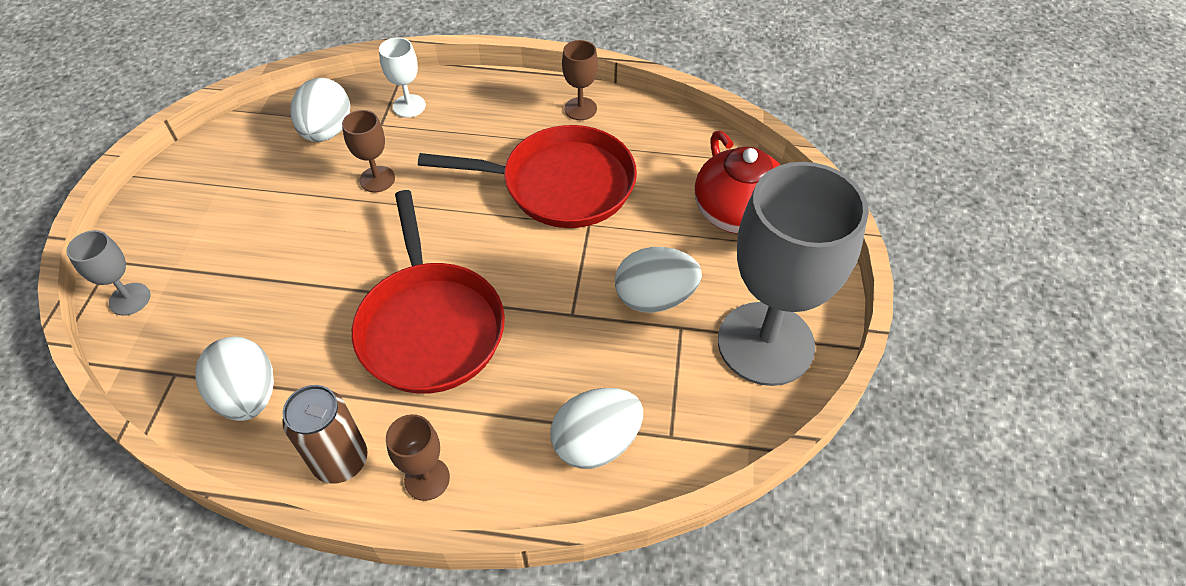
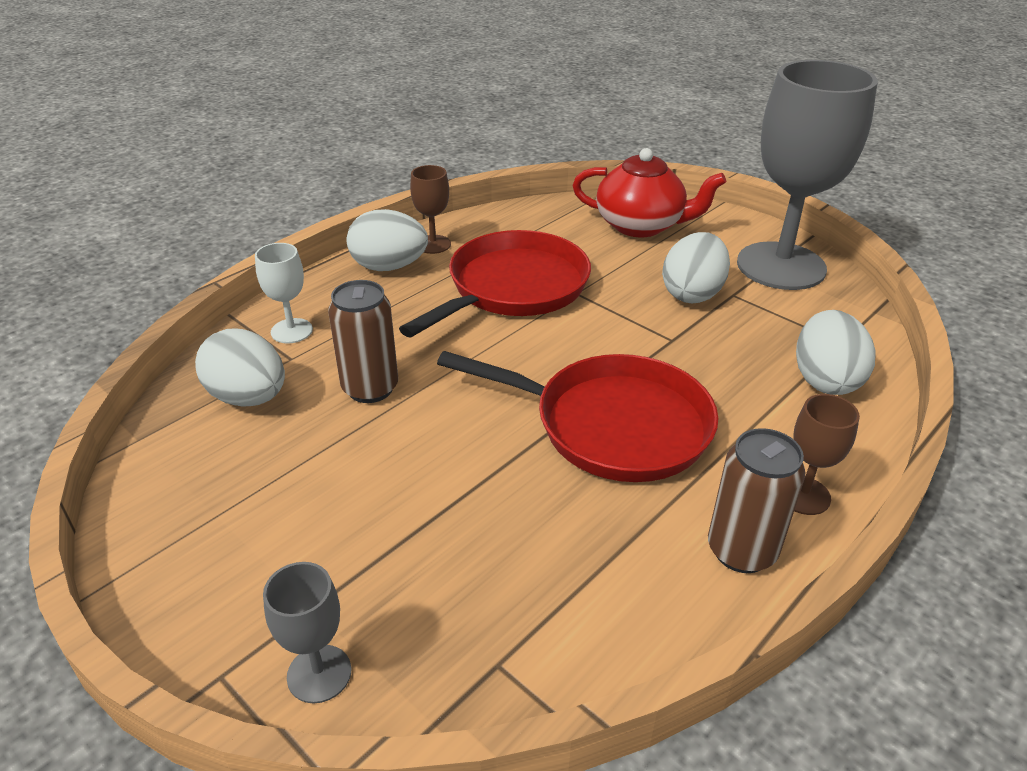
camera: 55 degrees left, 15 degrees down
(248, 396) = (592, 600): white egg -> white egg (389, 267)
(377, 179) = (370, 388): brown goblet -> brown can

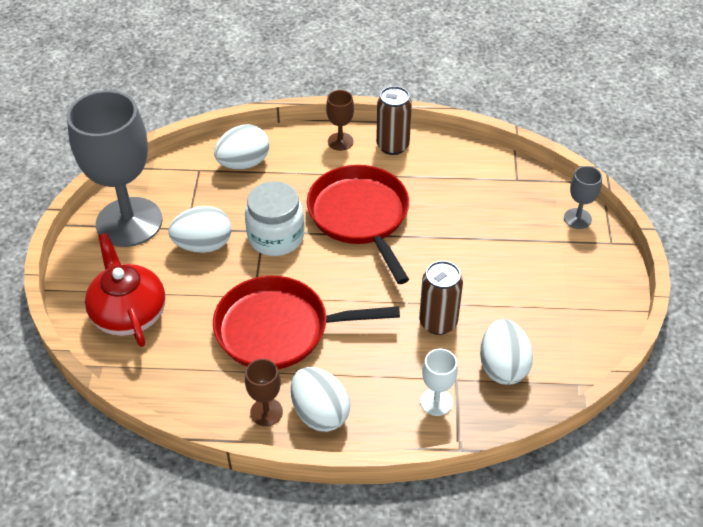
camera: 130 degrees left, 10 degrees up
(650, 343) = (276, 237): none -> white jar

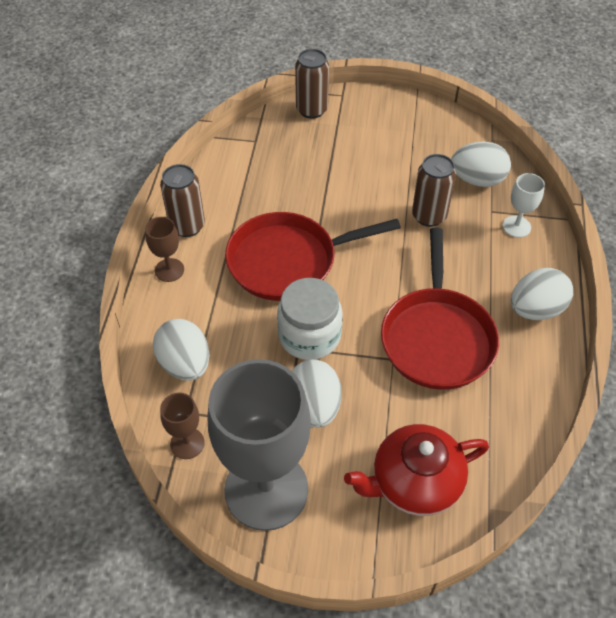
camera: 85 degrees left, 5 degrees up
(266, 412) = (538, 351): brown goblet -> brown goblet (187, 443)
(577, 218) = (311, 110): grey goblet -> brown can

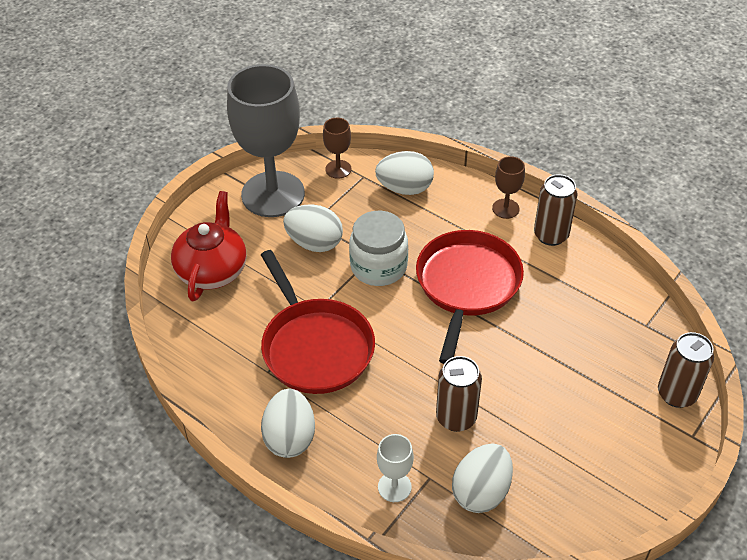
camera: 120 degrees right, 5 degrees down
(437, 338) = (315, 347): red pan -> red pan turned 150 degrees counterclockwise

